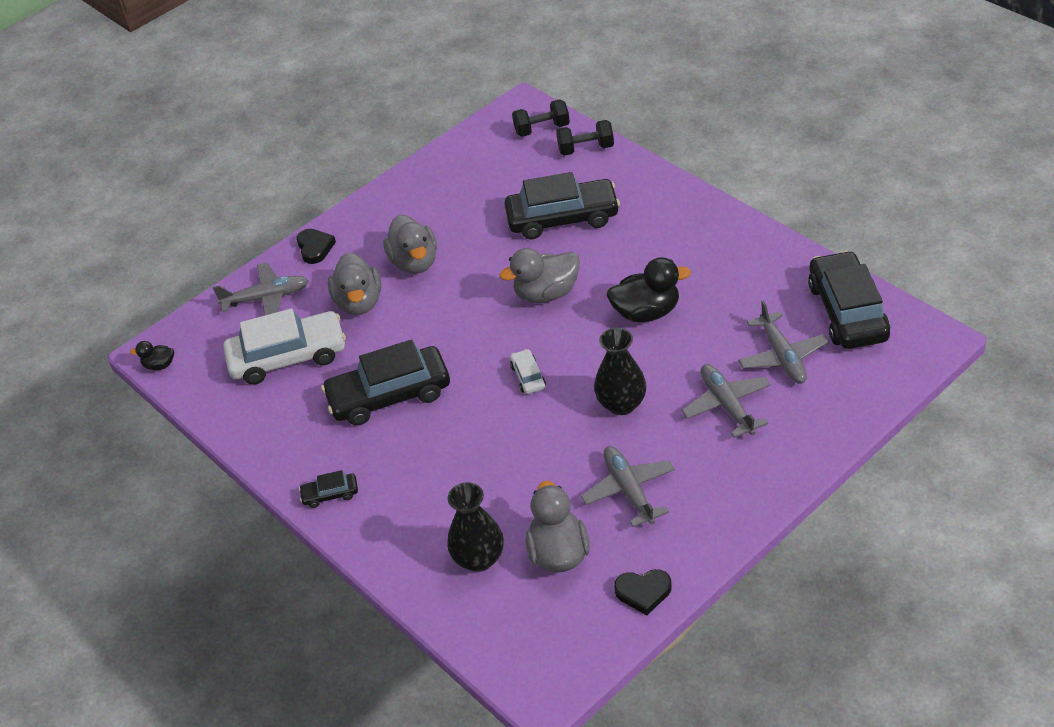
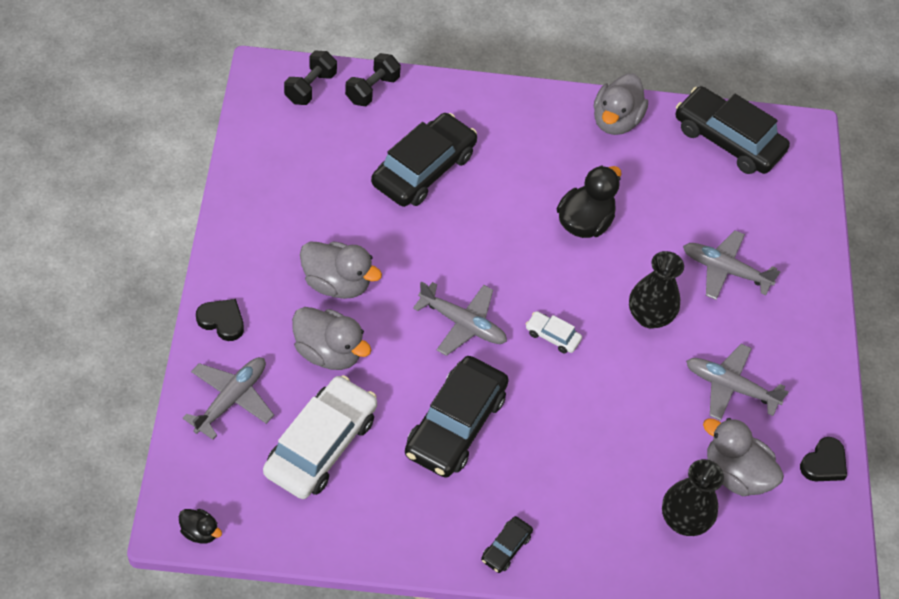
camera: 55 degrees left, 10 degrees up
(159, 365) = (200, 532): black duck -> black duck turned 105 degrees counterclockwise
(546, 293) = (486, 250): grey duck -> grey duck (615, 121)
(782, 356) = (721, 205): grey plane -> grey plane (463, 324)

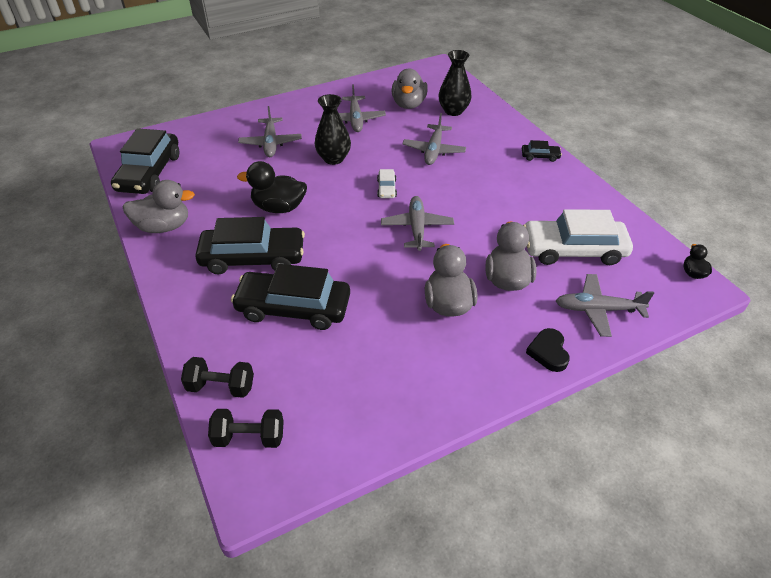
camera: 115 degrees left, 10 degrees down
(455, 424) = (491, 202): black car -> black car (253, 258)
(599, 432) = (433, 150): none -> grey plane
(824, 463) = (373, 83): black heart -> none

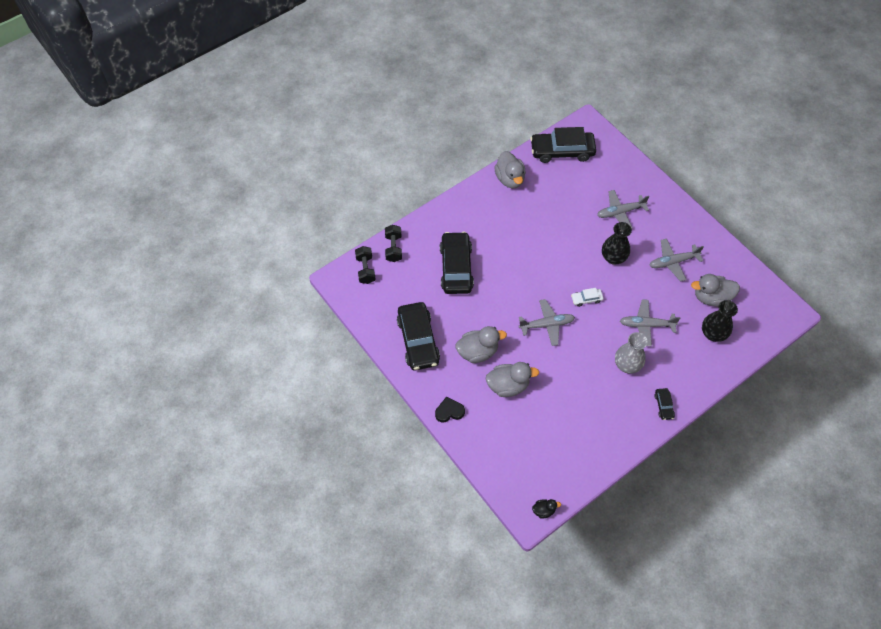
camera: 80 degrees right, 15 degrees up
(253, 258) = (493, 235): black car -> black car (418, 340)
(279, 207) = (546, 237): black duck -> none
(485, 173) = (627, 365): none -> grey vase
(573, 250) = (549, 428): white car -> none
(597, 309) = (492, 442): grey plane -> none

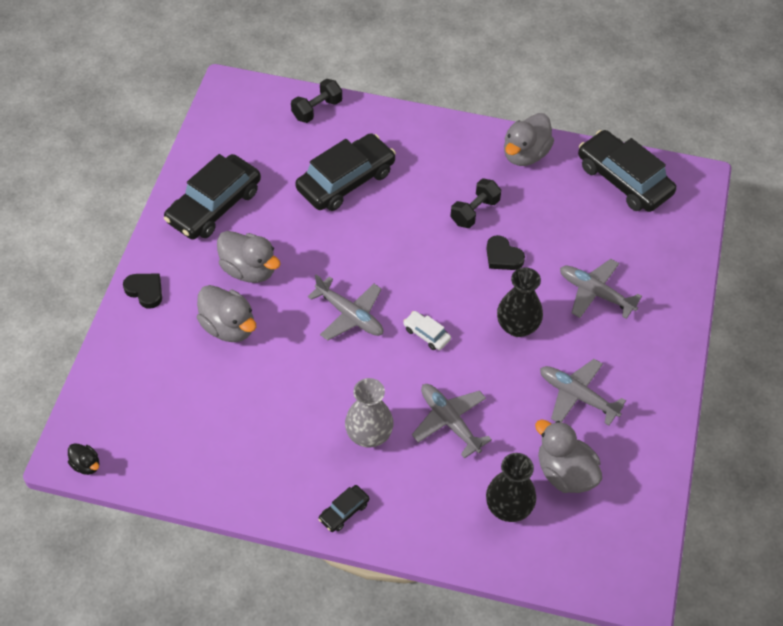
camera: 50 degrees right, 5 degrees down
(365, 269) = (264, 103): black dumbbell -> black dumbbell (474, 212)
(566, 234) = (503, 256): none -> black heart

